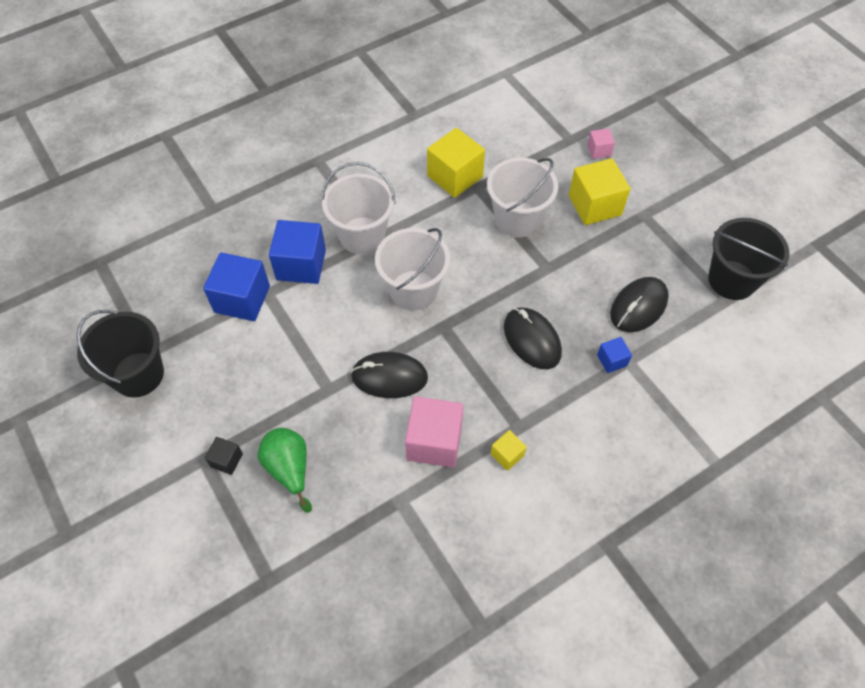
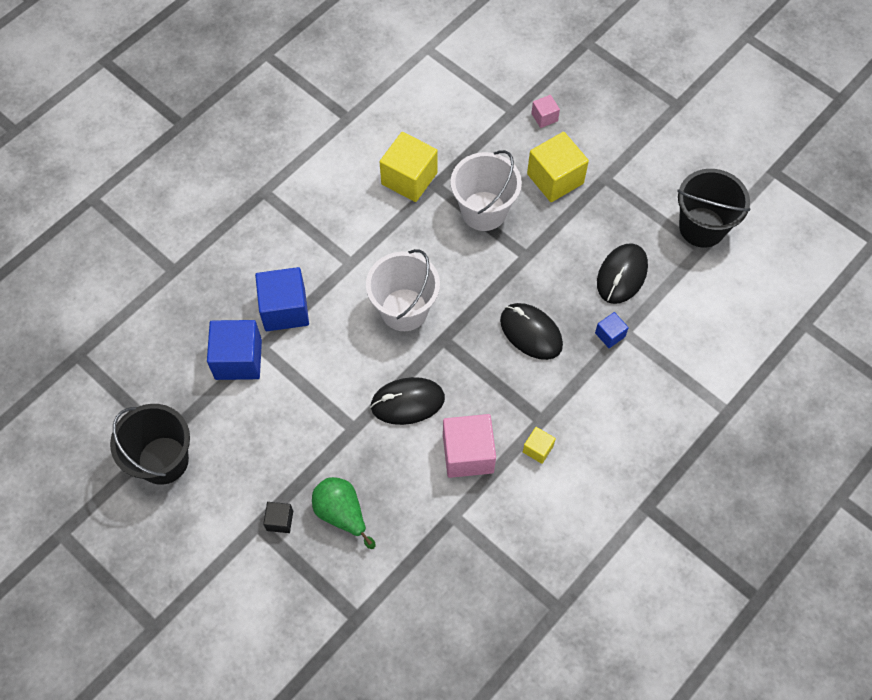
camera: 15 degrees left, 5 degrees up
(362, 235) = (336, 264): white bucket -> none

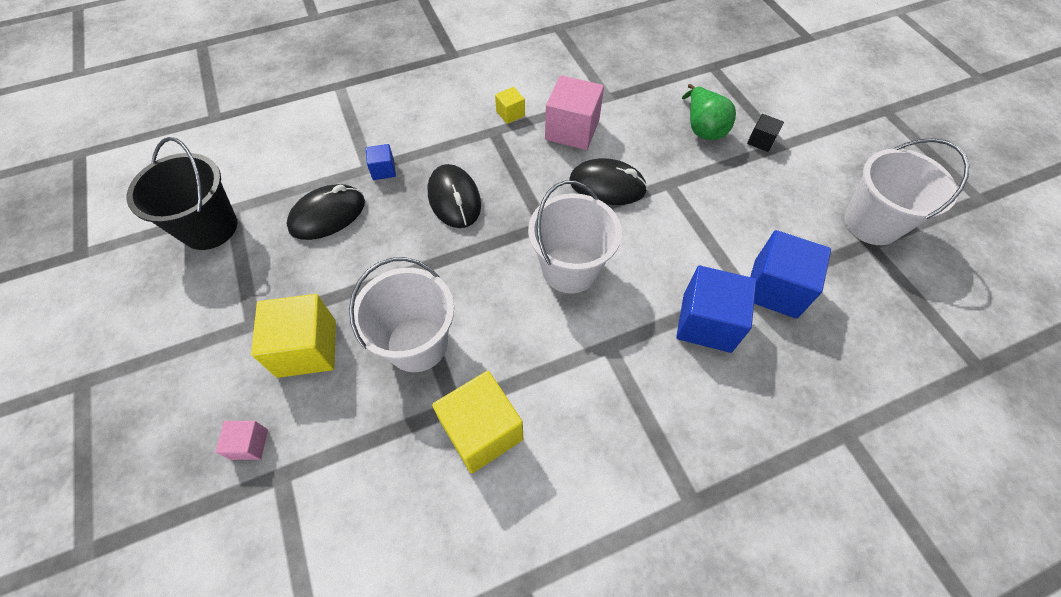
camera: 155 degrees left, 5 degrees down
(163, 460) = (871, 223): black bucket -> white bucket

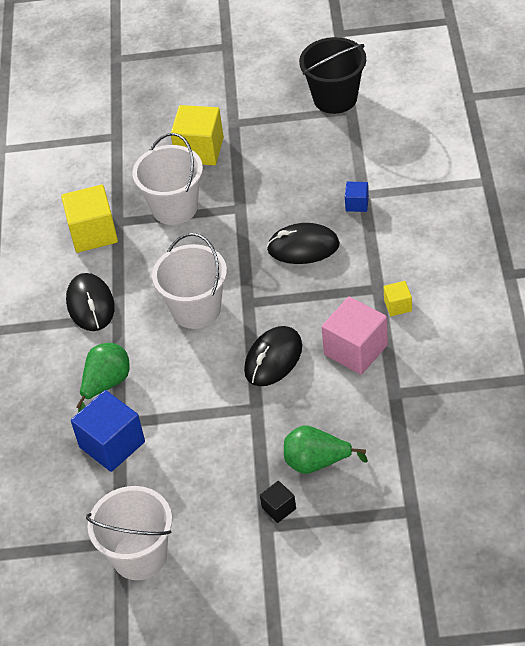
camera: 115 degrees right, 10 degrees down
(249, 444) = (144, 122): pink cube -> none
(327, 215) = (319, 166): black mouse -> black mouse (90, 305)
(707, 322) = (106, 385): blue cube -> green pear

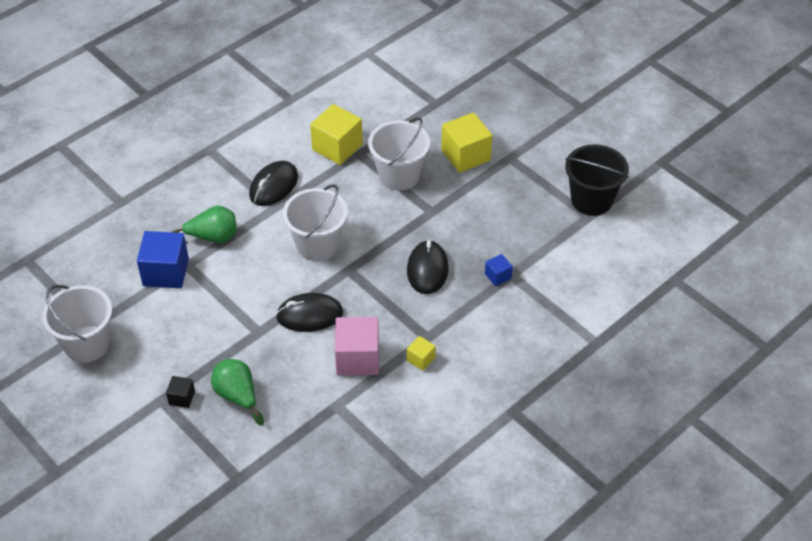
camera: 45 degrees right, 0 degrees up
(303, 247) = (427, 269): black mouse -> black mouse turned 45 degrees clockwise

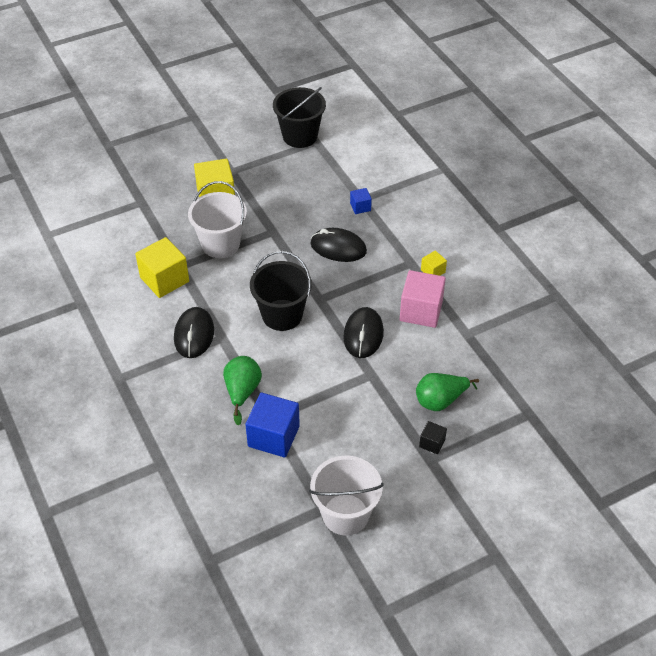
camera: 75 degrees left, 0 degrees up
(273, 186) = (194, 335): black mouse -> black mouse turned 45 degrees clockwise
(317, 245) = (282, 315): white bucket -> black bucket

